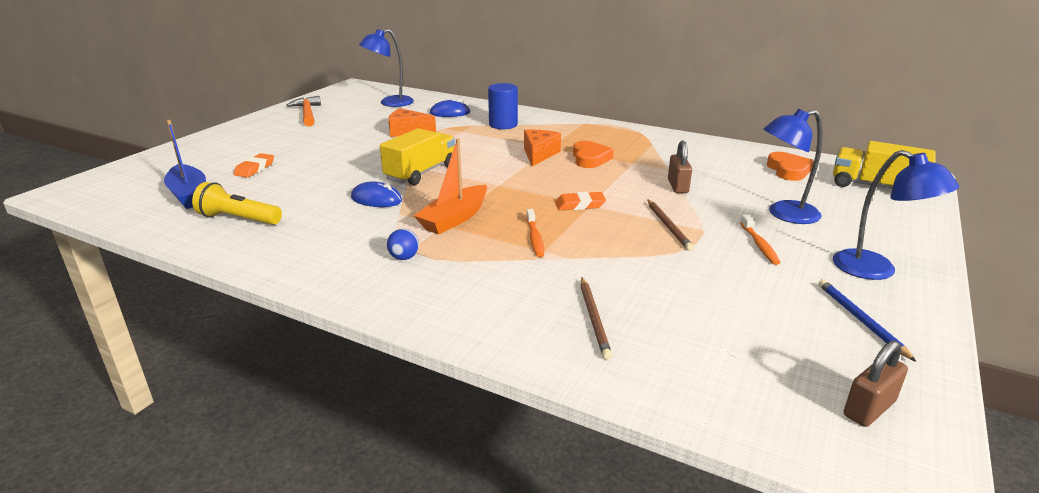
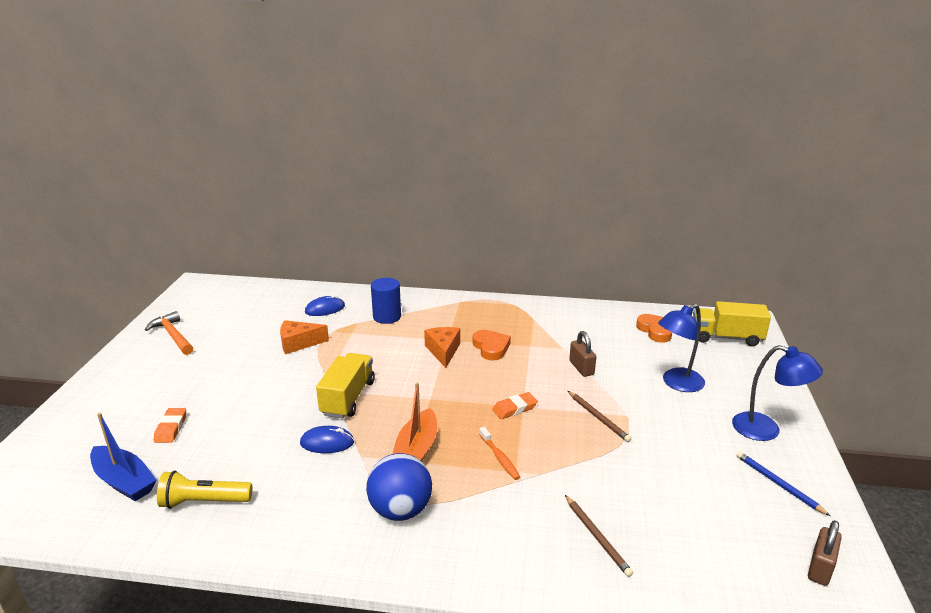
camera: 20 degrees left, 0 degrees up
(390, 103) = (254, 305): blue lamp -> none
(404, 258) = (400, 510): blue ball -> blue ball, size x2.20
(759, 245) = (675, 422): orange toothbrush -> none

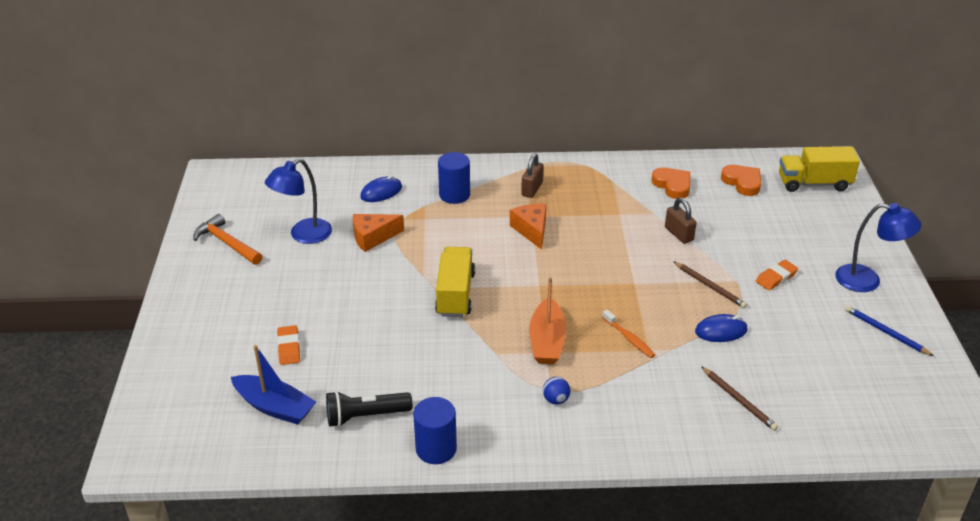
camera: 10 degrees left, 10 degrees up
(204, 502) = (365, 416): yellow flashlight -> black flashlight
(255, 545) = (436, 449): none -> blue cylinder
(327, 443) = (456, 344): blue mouse -> blue mouse (721, 331)
(400, 510) = (556, 400): blue ball -> blue ball, size x0.45
(491, 347) = (580, 220): orange heart -> orange heart (672, 185)
(514, 408) = (626, 286): orange eraser -> orange eraser (776, 278)
(676, 383) = (776, 241): blue lamp -> blue lamp (303, 235)
(820, 568) = (929, 402): brown padlock -> brown padlock (532, 189)

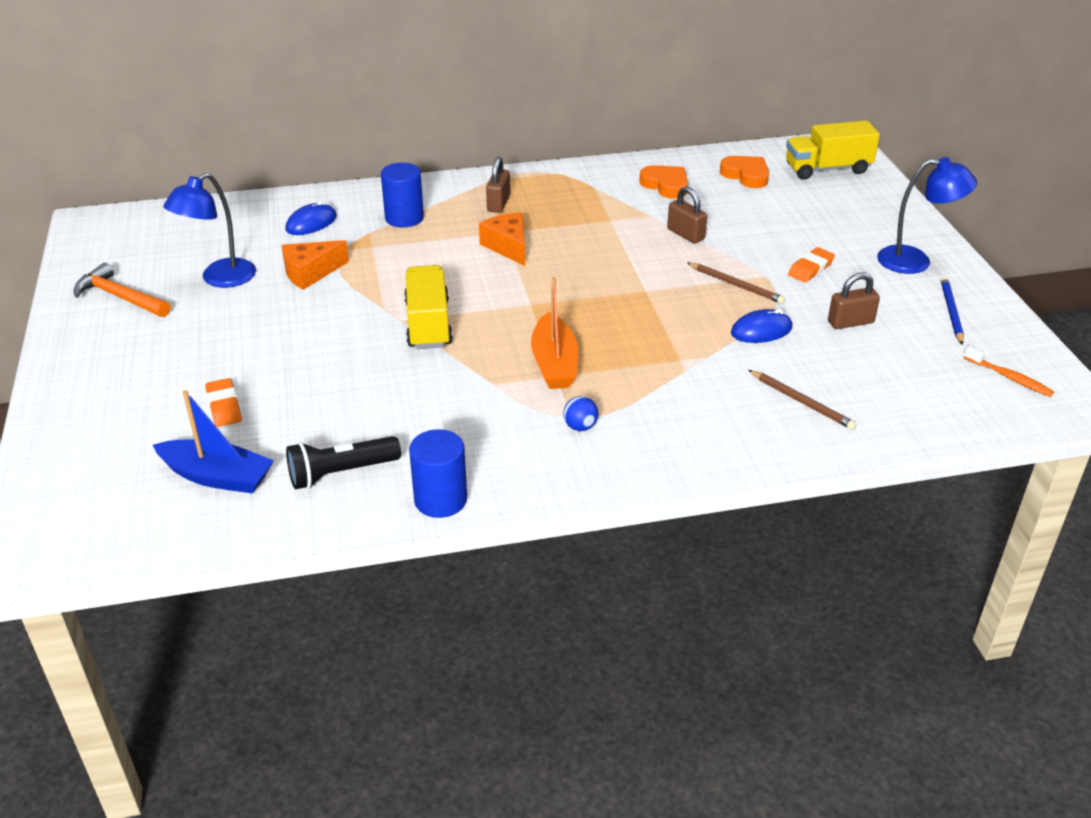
camera: 10 degrees left, 0 degrees up
(629, 338) = (654, 350): orange toothbrush -> orange toothbrush (1009, 377)
(797, 332) = (850, 322): none -> brown padlock
(885, 332) = (951, 312): blue pencil -> blue pencil turned 60 degrees clockwise

